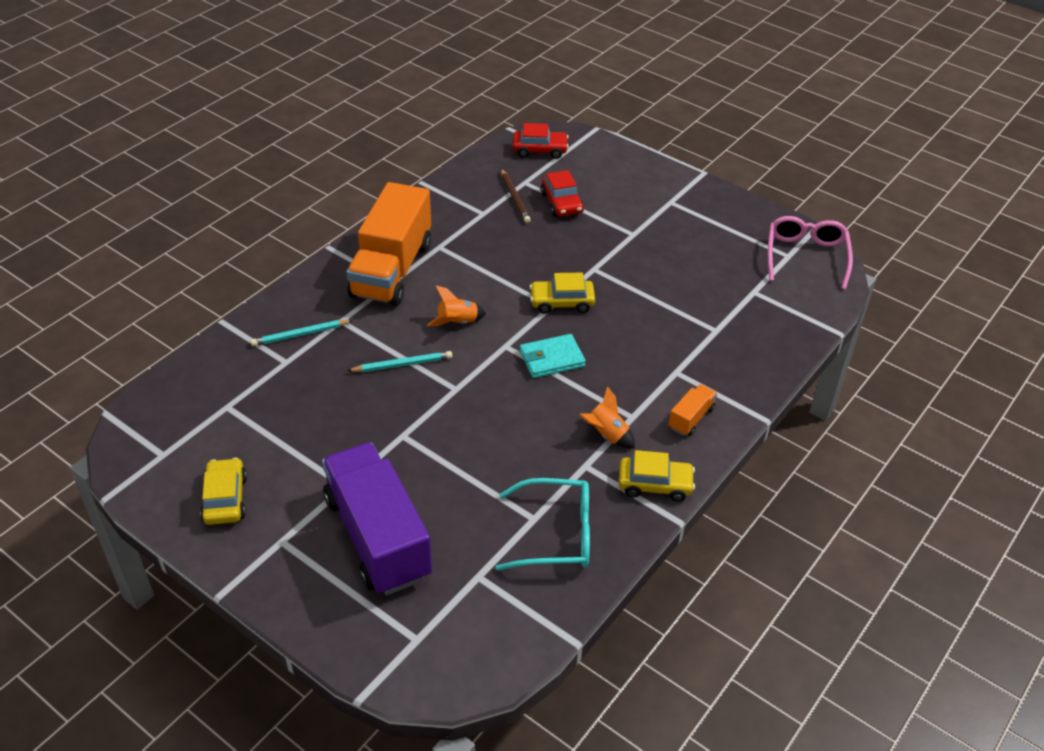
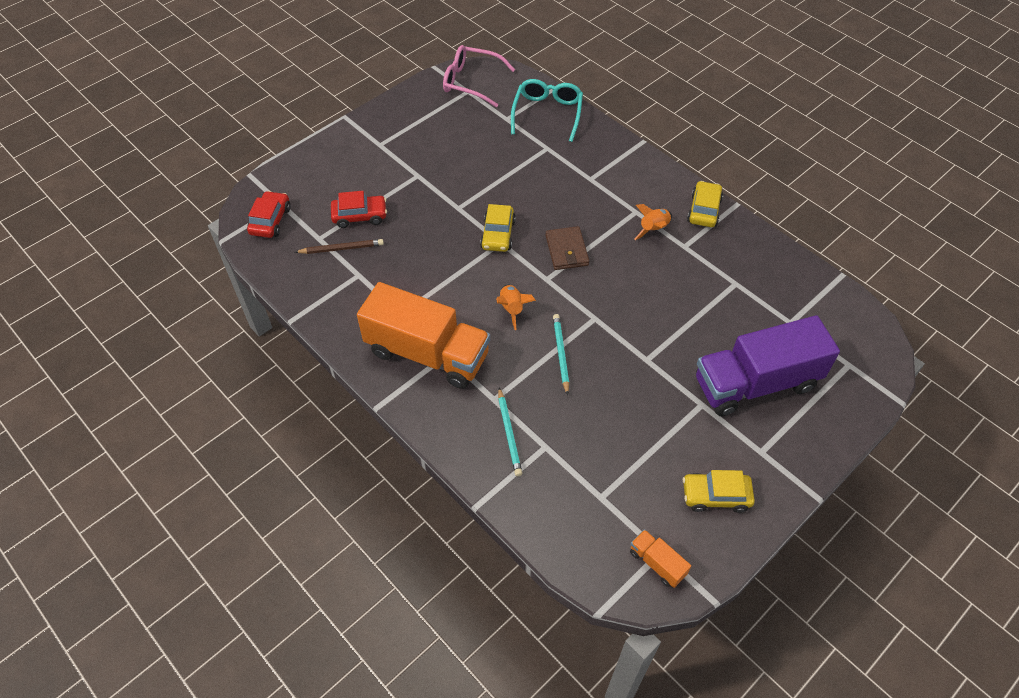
camera: 80 degrees left, 10 degrees up
(552, 359) = (566, 250): turquoise wallet -> brown wallet
(556, 534) = (751, 272): turquoise glasses -> turquoise glasses (547, 113)
(691, 418) = (640, 179): orange truck -> orange truck (657, 563)

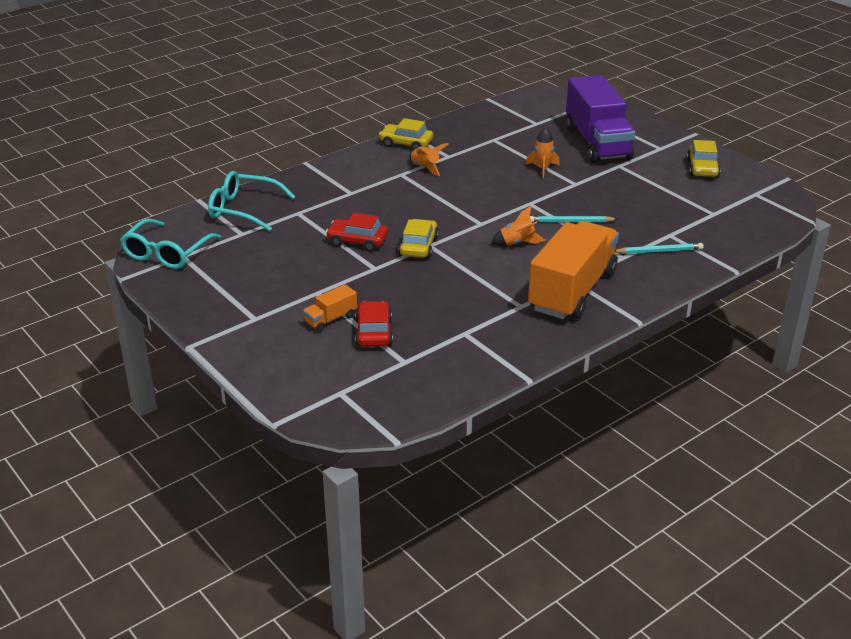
camera: 85 degrees left, 20 degrees down
(270, 220) = (367, 400): red car -> red car (357, 241)
(341, 248) = (423, 345): brown pencil -> none
(471, 82) = (167, 253): pink glasses -> turquoise glasses
(498, 234) = (418, 246): yellow car -> yellow car turned 90 degrees counterclockwise
(566, 250) = (445, 211): brown wallet -> none
(657, 563) = (765, 196): orange truck -> orange truck (331, 319)
(675, 329) = (542, 169): none -> orange rocket

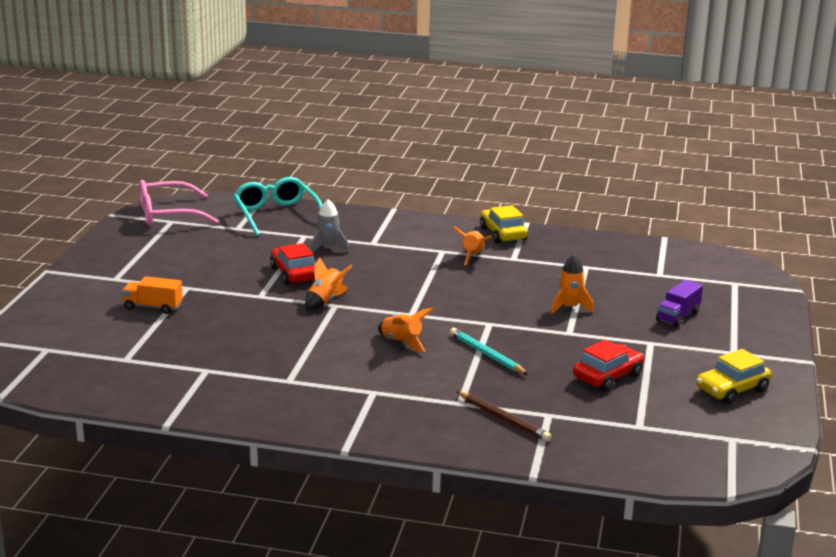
camera: 50 degrees right, 10 degrees down
(167, 253) = (168, 214): turquoise glasses -> pink glasses
(334, 212) = (328, 248): none -> grey rocket
(374, 332) = (155, 331): red car -> red car (607, 376)
(418, 246) = (325, 301): yellow car -> orange rocket
(572, 291) = (352, 397): orange truck -> none
(597, 143) = (678, 316): purple truck -> purple truck, size x0.42
(659, 251) = (503, 419): turquoise pencil -> brown pencil

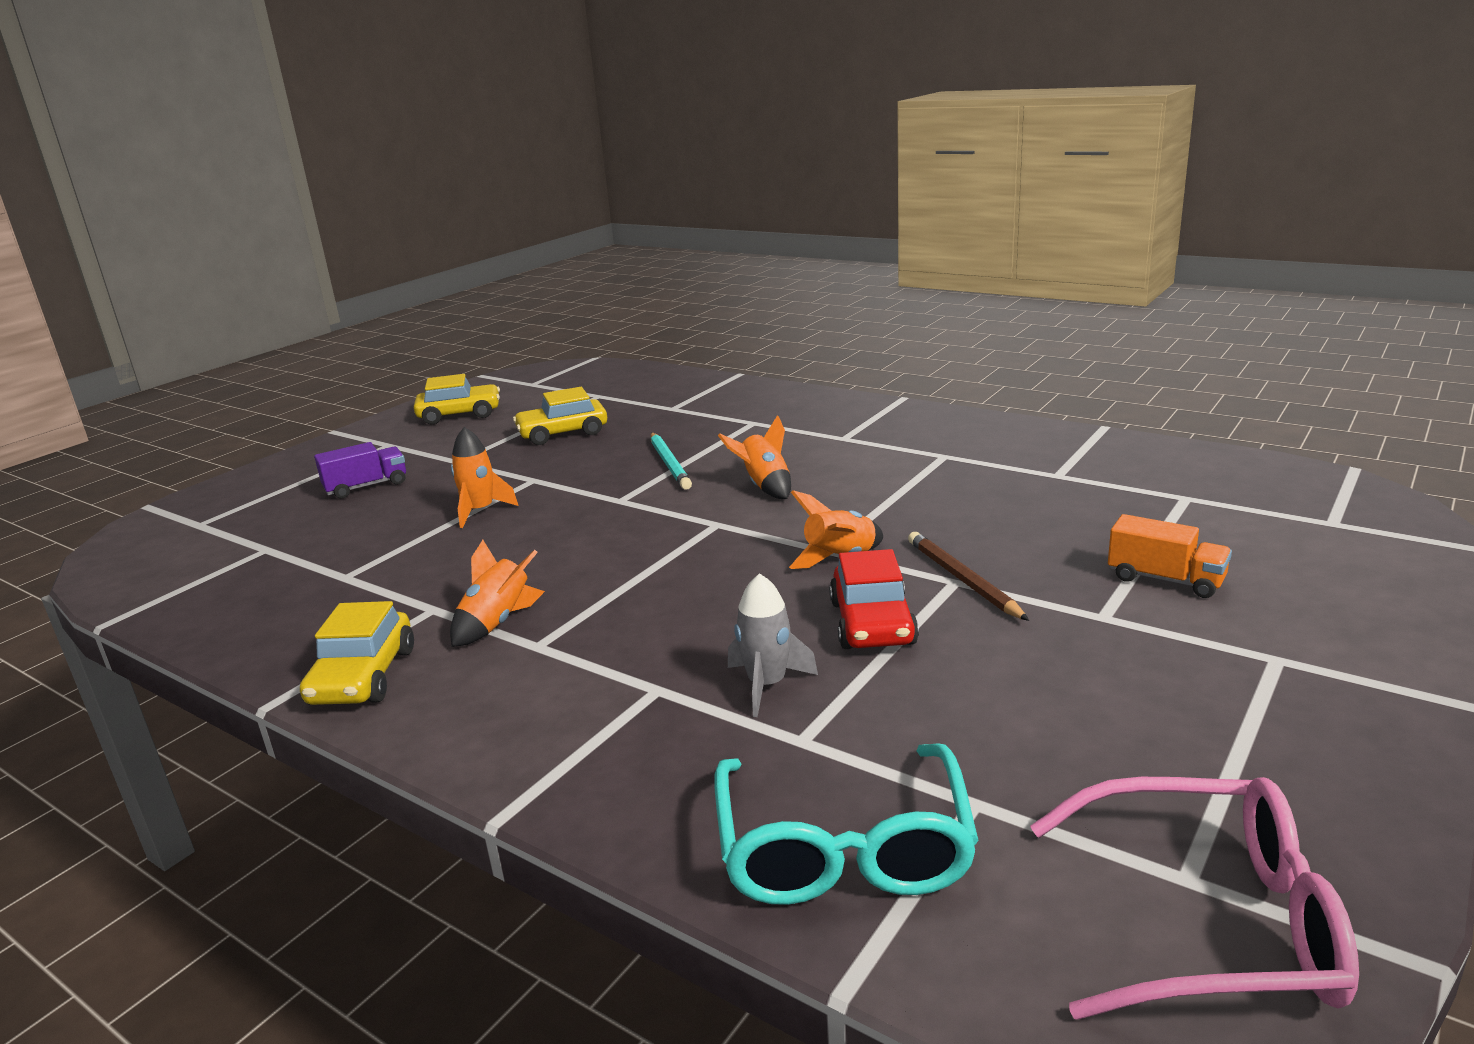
camera: 155 degrees left, 0 degrees up
(503, 419) = (721, 407): brown pencil -> brown pencil (963, 579)
(607, 376) = (563, 433): red car -> yellow car

